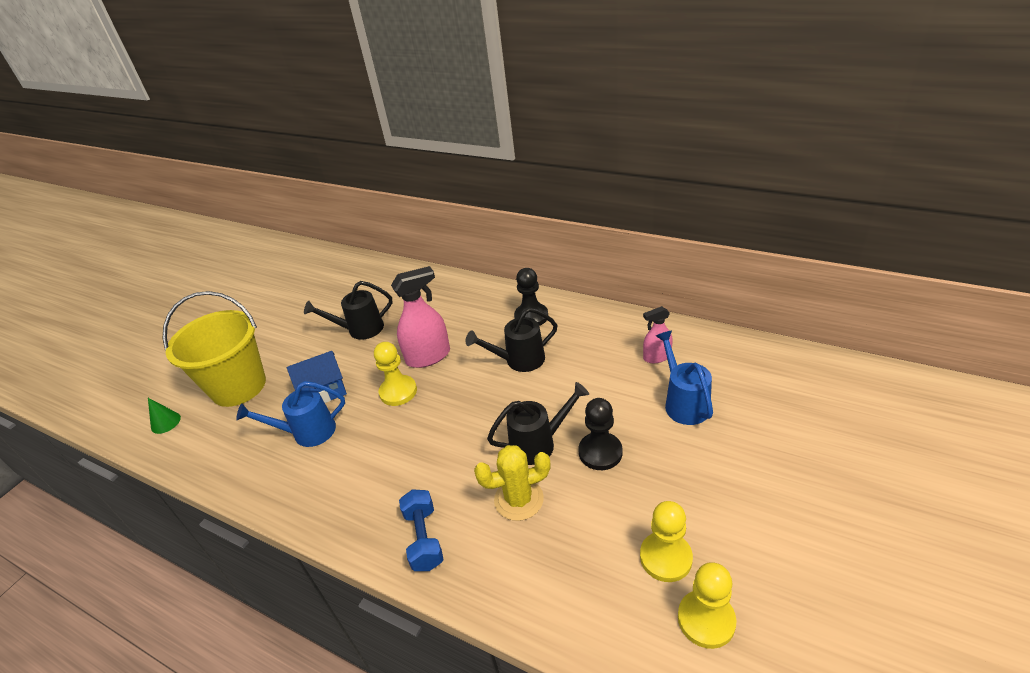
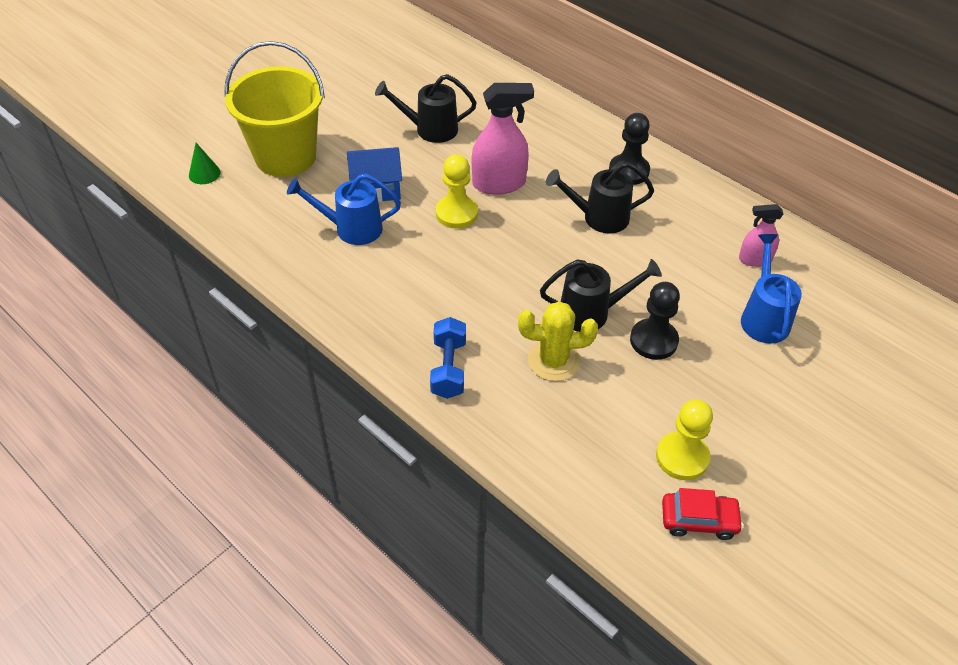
camera: 10 degrees right, 10 degrees up
(706, 620) = (699, 520): yellow pawn -> red car

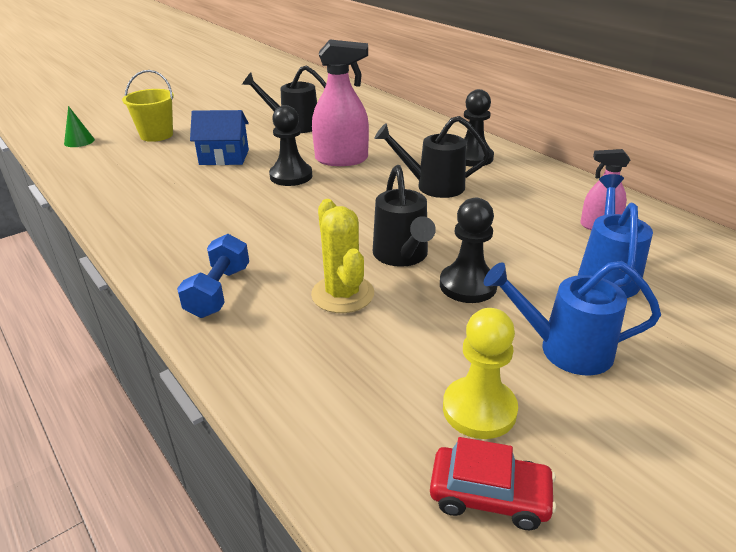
camera: 10 degrees right, 15 degrees down
(285, 156) = (156, 135): yellow bucket -> yellow bucket, size x0.57
(351, 228) = (184, 180): blue watering can -> blue watering can (564, 349)
(456, 213) = (291, 176): yellow pawn -> black pawn
(553, 361) = (342, 294): yellow cactus -> yellow cactus turned 60 degrees clockwise
(592, 313) = (402, 256): black watering can -> black watering can turned 75 degrees clockwise

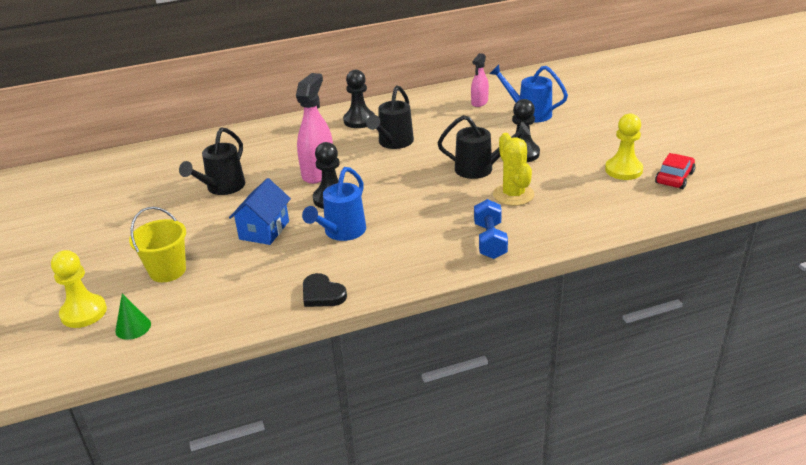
camera: 70 degrees left, 0 degrees up
(102, 122) = (83, 312): none -> yellow pawn
(113, 205) = (322, 294): none -> black heart
(219, 291) = (490, 241): blue dumbbell -> blue dumbbell turned 60 degrees clockwise
(342, 294) = (513, 195): yellow cactus -> yellow cactus turned 75 degrees clockwise
(564, 349) = (587, 140): blue watering can -> blue watering can (341, 232)

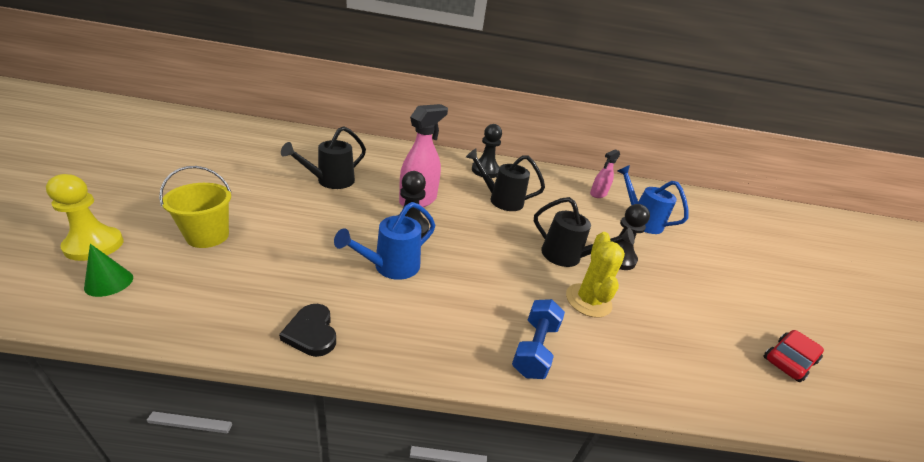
camera: 15 degrees right, 0 degrees up
(264, 230) = (326, 233): blue house -> none
(393, 143) = (500, 200): black watering can -> black watering can turned 60 degrees clockwise
(623, 170) = (725, 323): yellow pawn -> none

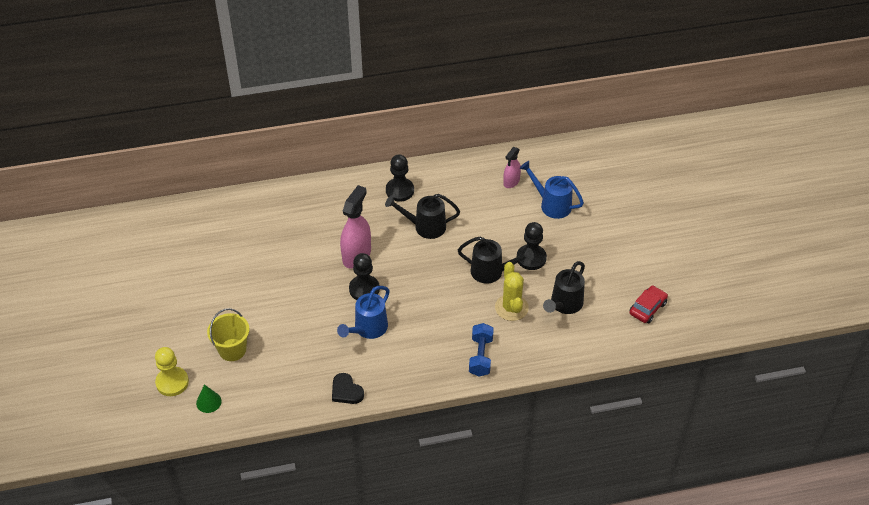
camera: 10 degrees left, 15 degrees up
(330, 181) = (275, 262): black watering can -> black watering can (564, 305)

